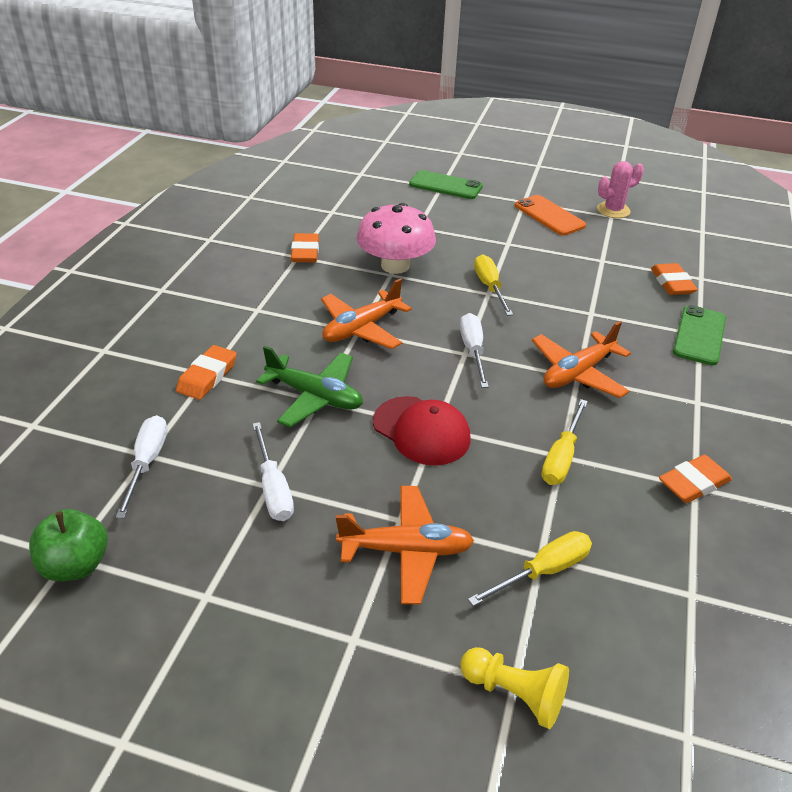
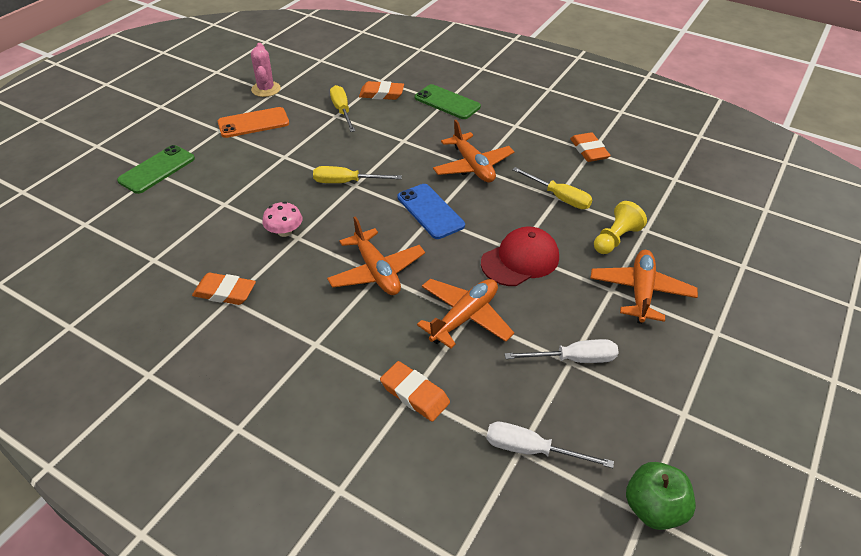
camera: 75 degrees left, 5 degrees up
(315, 396) = (464, 317): green plane -> orange plane
(395, 265) = (284, 231): pink mushroom -> pink mushroom, size x0.51
(473, 351) = (430, 211): white screwdriver -> blue phone
(514, 694) = (748, 266): yellow pawn -> yellow pawn (615, 239)
(543, 571) = (658, 232): yellow screwdriver -> yellow screwdriver (342, 111)

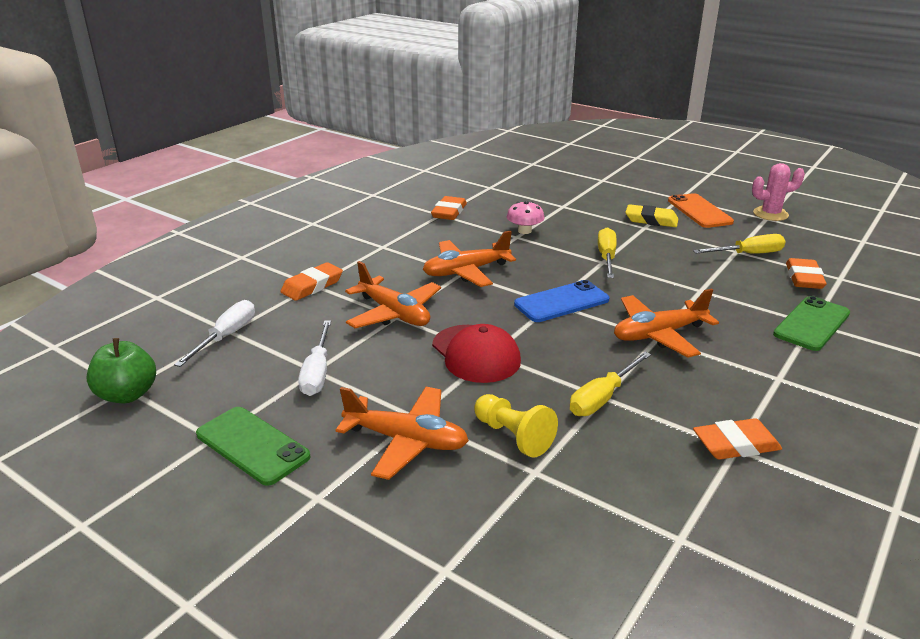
camera: 95 degrees right, 15 degrees down
(157, 169) = (607, 179): green phone -> green phone (252, 445)
(269, 151) = (651, 220): none -> yellow eraser

